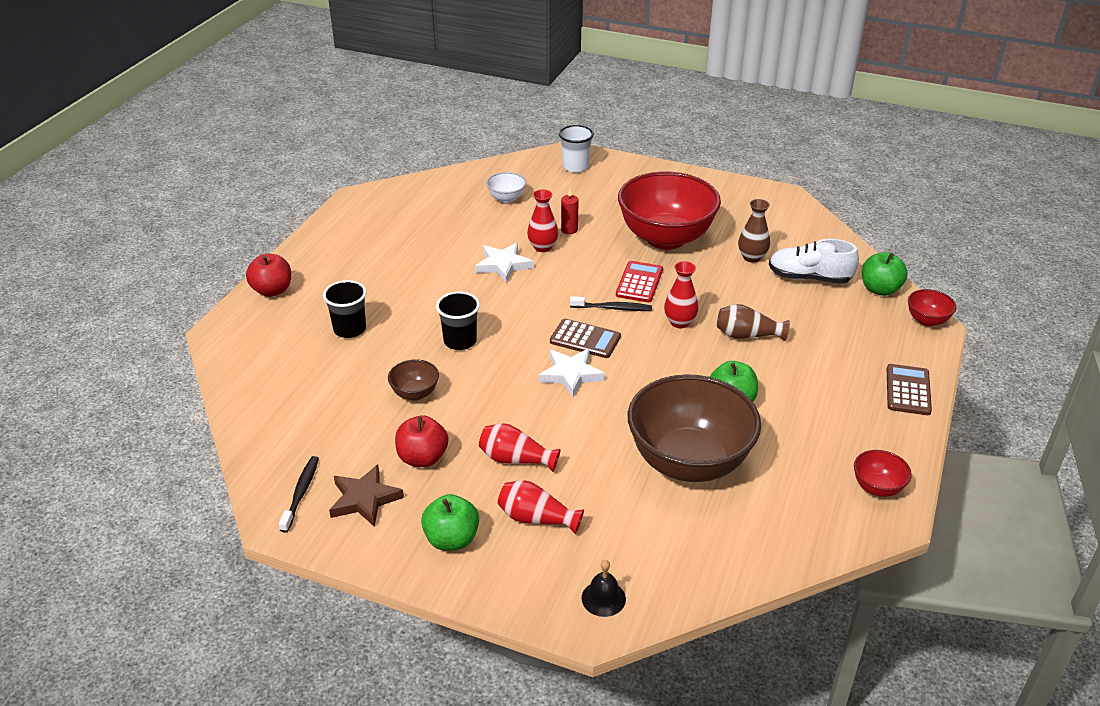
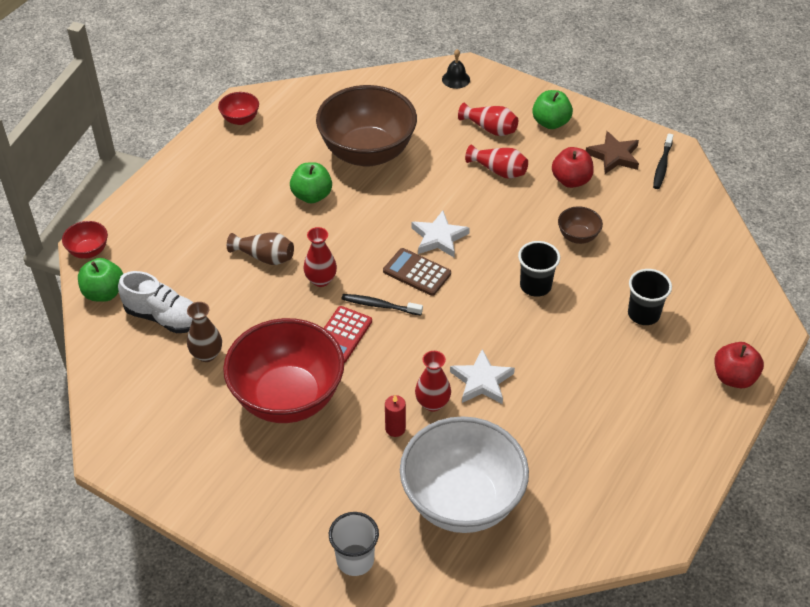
camera: 170 degrees left, 10 degrees up
(506, 198) = (462, 501): white bowl -> white bowl, size x2.37
(908, 390) = (161, 187): brown calculator -> none

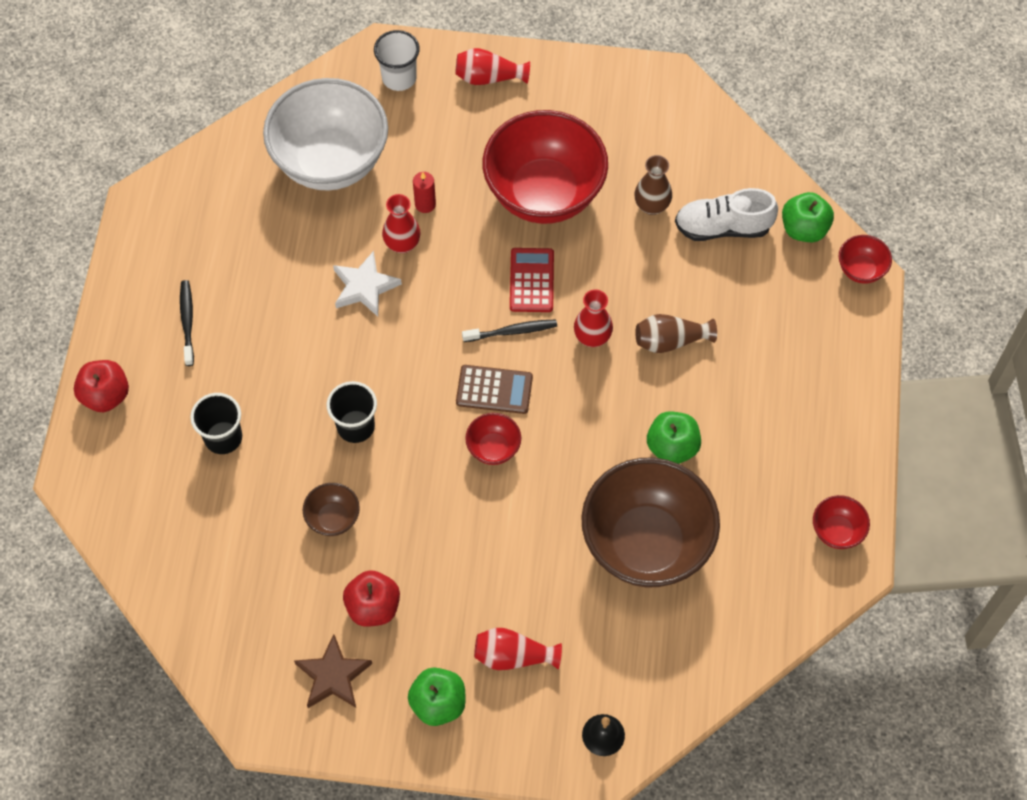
camera: 155 degrees right, 15 degrees up
(439, 237) = (493, 448): white star -> red bowl
(498, 171) = (470, 584): red vase -> red vase (489, 77)
(662, 166) = (265, 685): black toothbrush -> black toothbrush (187, 322)

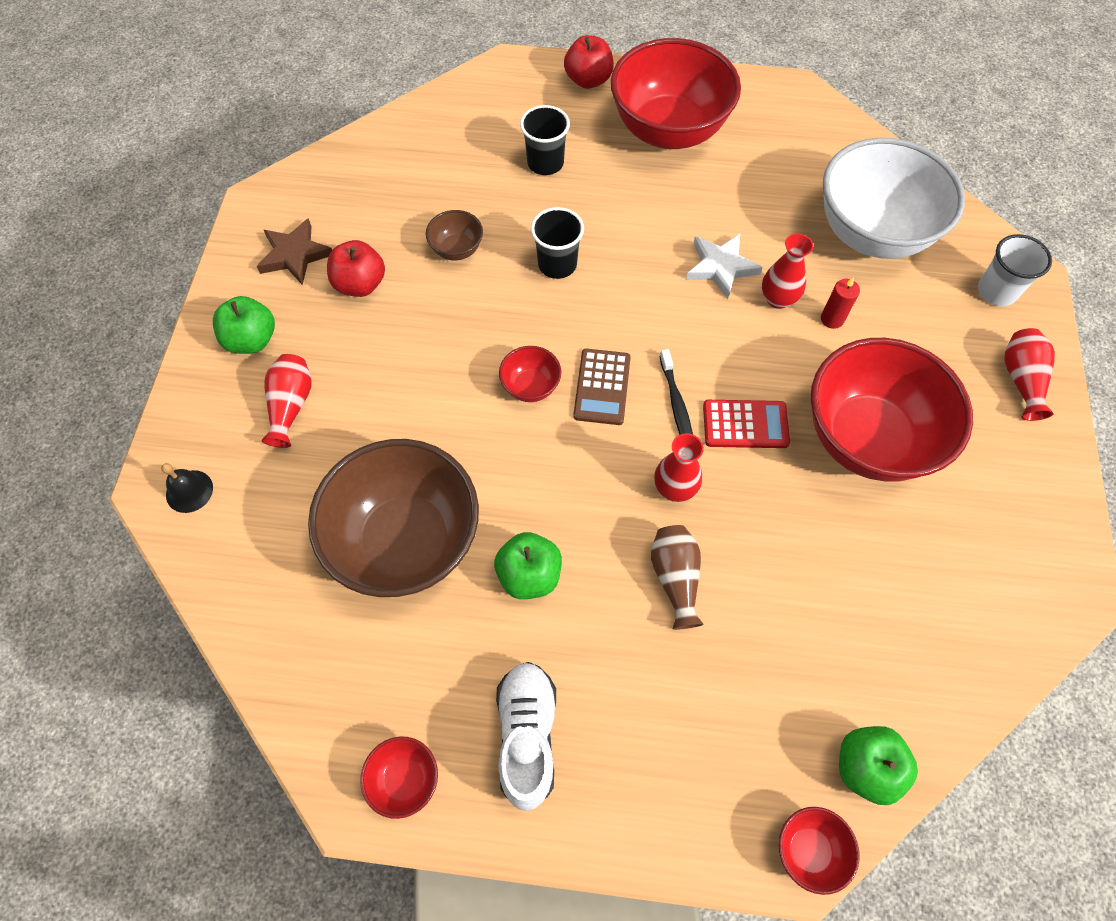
camera: 90 degrees right, 0 degrees up
(187, 322) = (668, 131): black toothbrush -> red bowl
(651, 206) = (870, 562): brown vase -> none
(723, 227) = (851, 652): white shoe -> white shoe (527, 735)

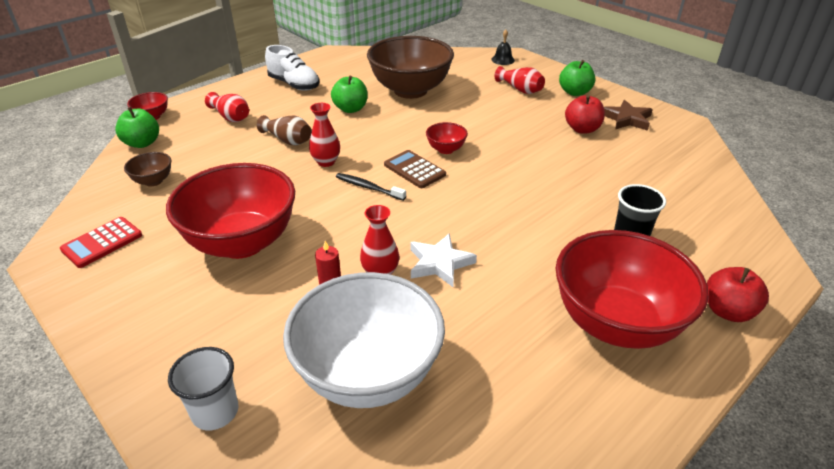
camera: 130 degrees right, 25 degrees down
(405, 780) = (322, 61): red bowl -> none
(457, 249) = (577, 167): brown bowl -> brown bowl (153, 181)
(557, 264) = (524, 196): black cup -> none
(745, 424) = (321, 203): red calculator -> red calculator (102, 243)
(1021, 380) = (149, 352): red vase -> red vase (230, 117)

